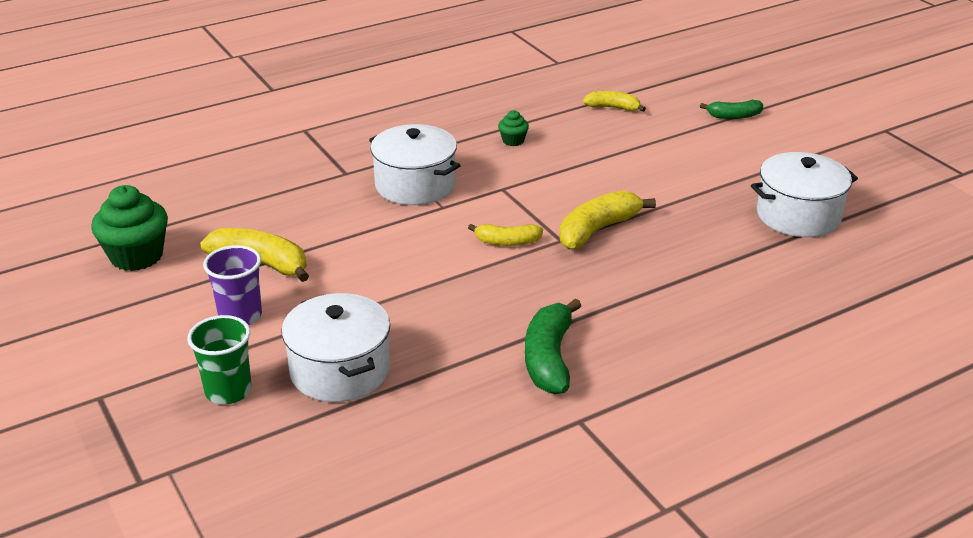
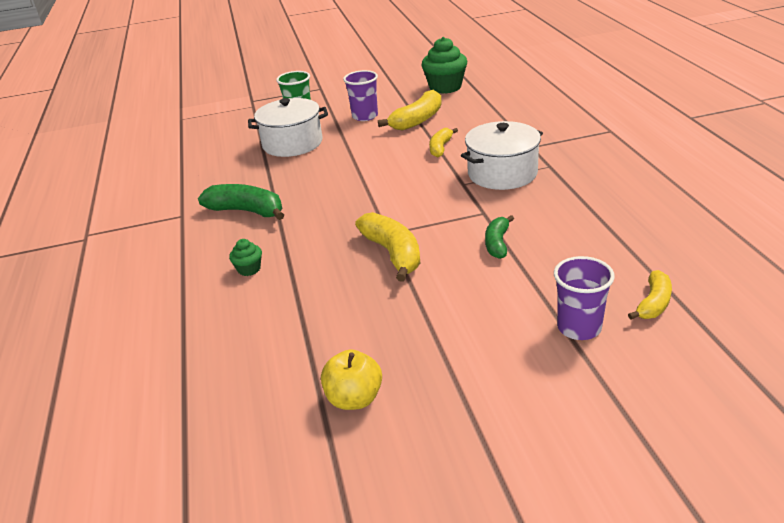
camera: 110 degrees right, 0 degrees up
(507, 242) = (397, 207): yellow banana -> yellow banana (440, 148)
(513, 141) = (575, 226): green cupcake -> green cupcake (249, 269)
(658, 134) = (579, 328): none -> purple cup
(734, 116) = (626, 412): green banana -> green banana (497, 243)
(798, 215) = (354, 398): white pot -> yellow apple

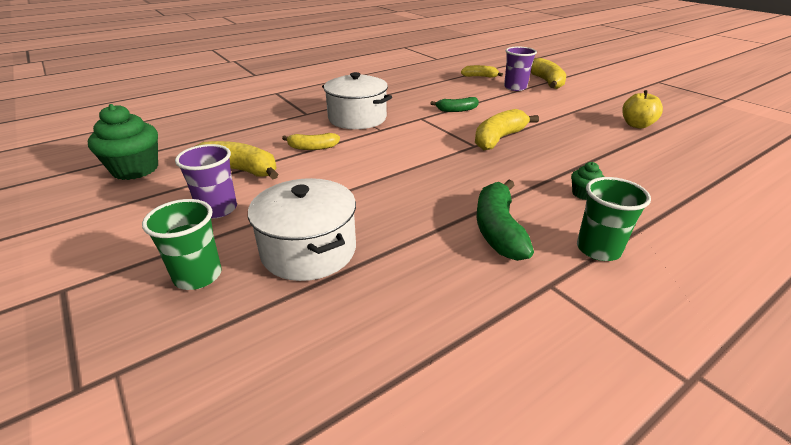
camera: 115 degrees left, 0 degrees up
(185, 247) = (598, 249): none -> green cup
(603, 383) = (547, 82): none -> yellow banana

